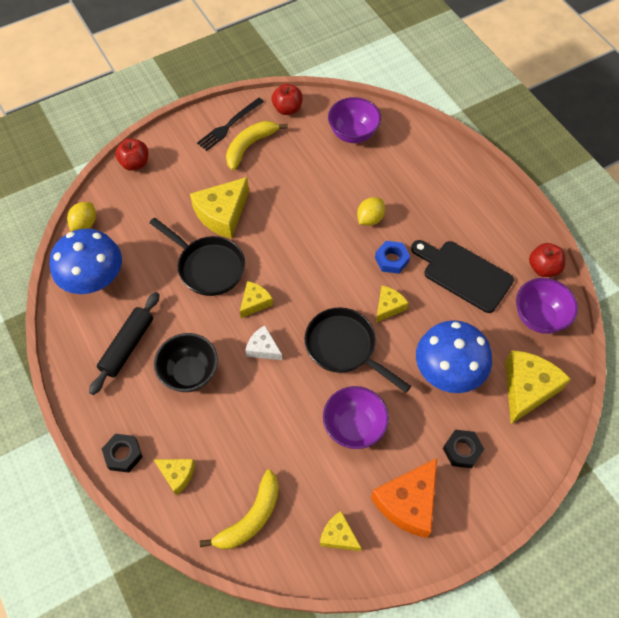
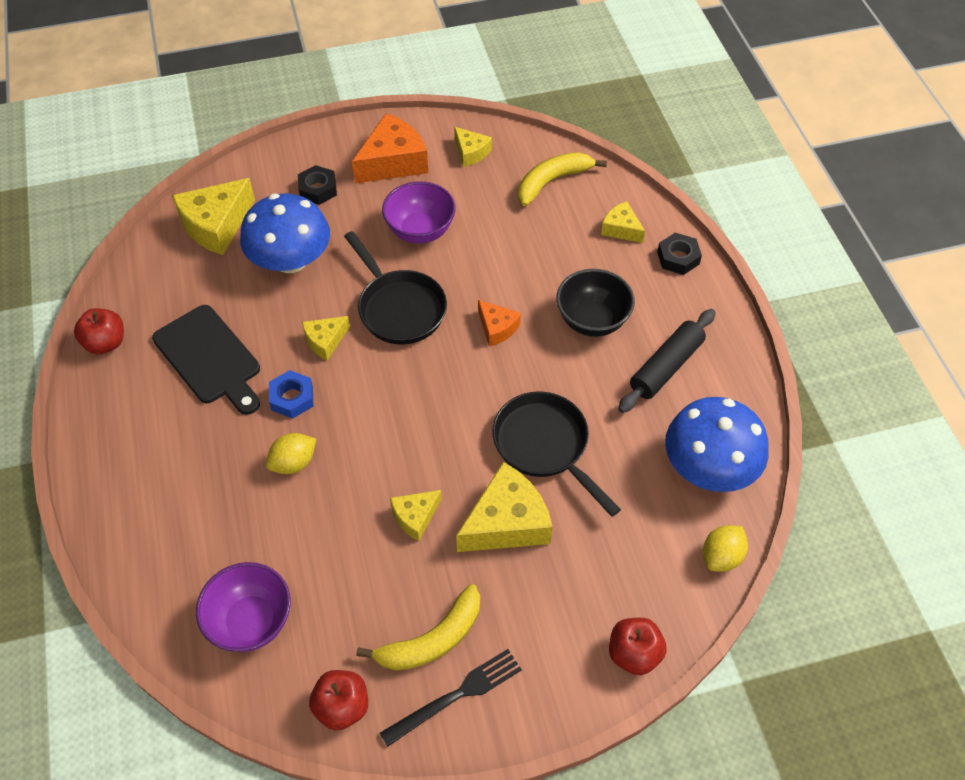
camera: 165 degrees left, 5 degrees down
(255, 302) = (492, 384): yellow cheese -> yellow cheese (415, 517)
(263, 348) = (497, 328): white cheese -> orange cheese
(539, 317) = (152, 290): purple bowl -> none

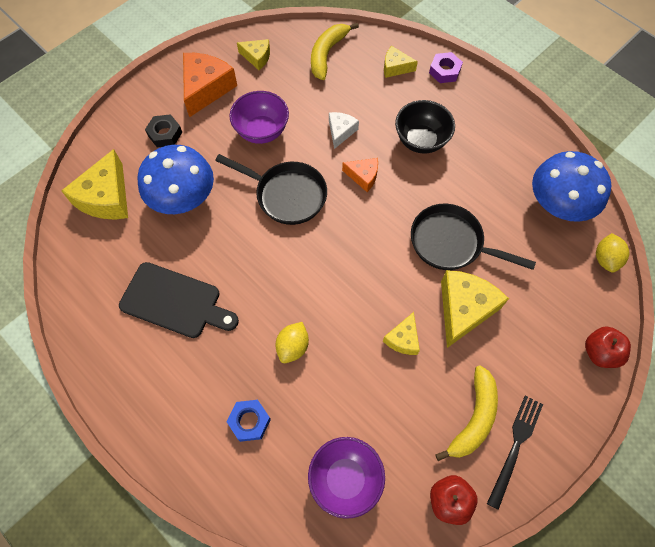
camera: 30 degrees left, 10 degrees up
(106, 343) = (84, 332): red apple -> none
(292, 398) = (257, 300): blue nut -> blue nut (249, 421)
(325, 341) = (251, 245): yellow cheese -> none
(506, 270) = (341, 131): none -> white cheese
(666, 367) = (488, 150): black rolling pin -> none
(678, 258) = (444, 71): black nut -> purple nut

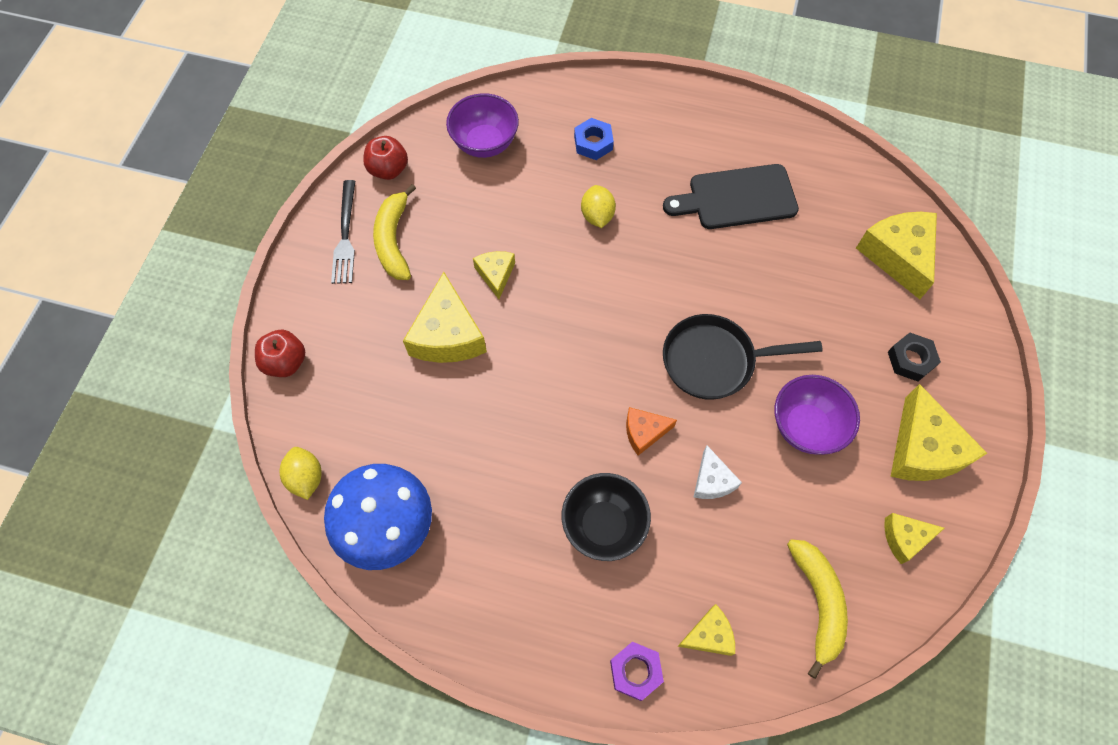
camera: 150 degrees right, 0 degrees up
(183, 197) = (822, 298): blue mushroom -> none
(206, 88) = (923, 449): orange cheese -> yellow cheese
(451, 243) = (496, 402): black pan -> none

